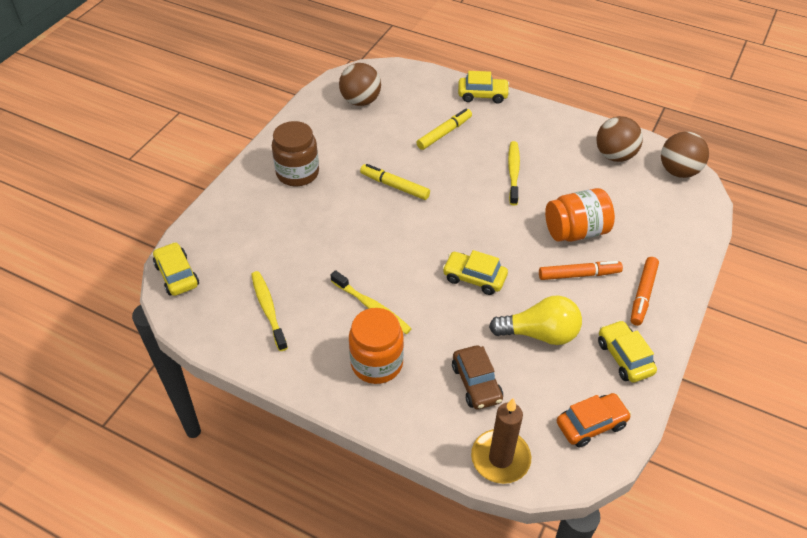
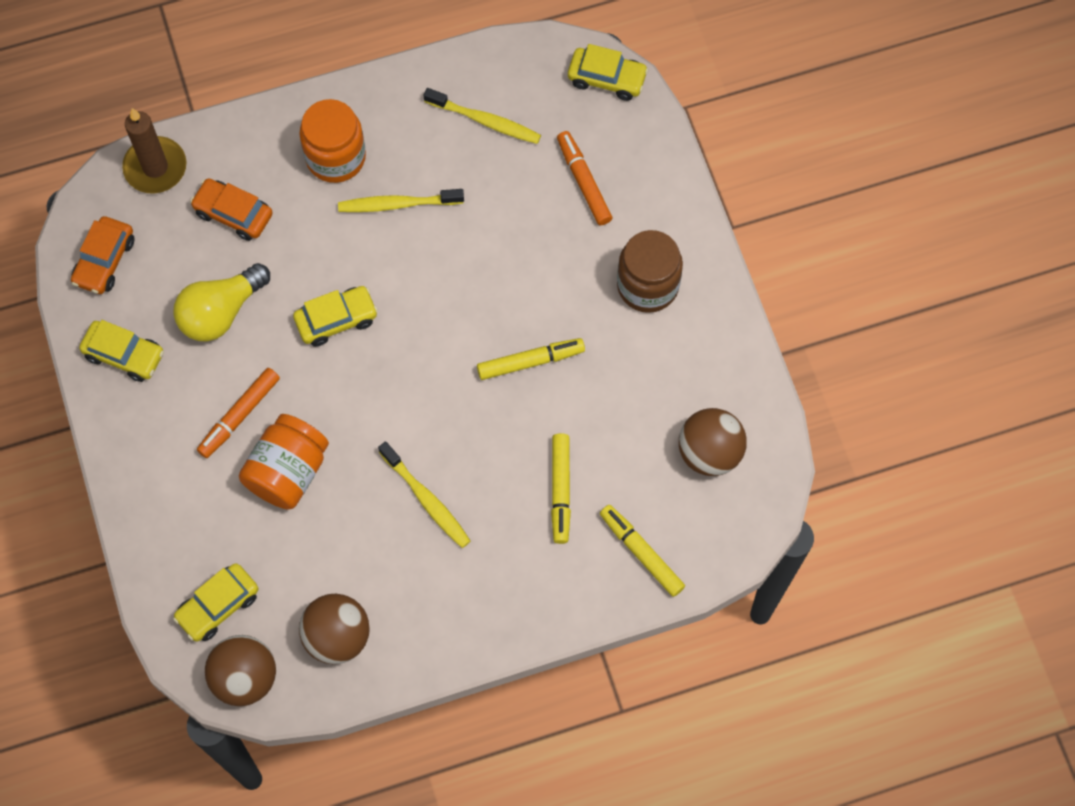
camera: 135 degrees right, 20 degrees up
(436, 92) = (641, 553): none -> yellow marker
(476, 383) = (233, 214): brown car -> orange car
(482, 95) = (582, 601): yellow car -> yellow car (218, 606)
(643, 294) = (158, 446): orange marker -> orange marker (583, 182)

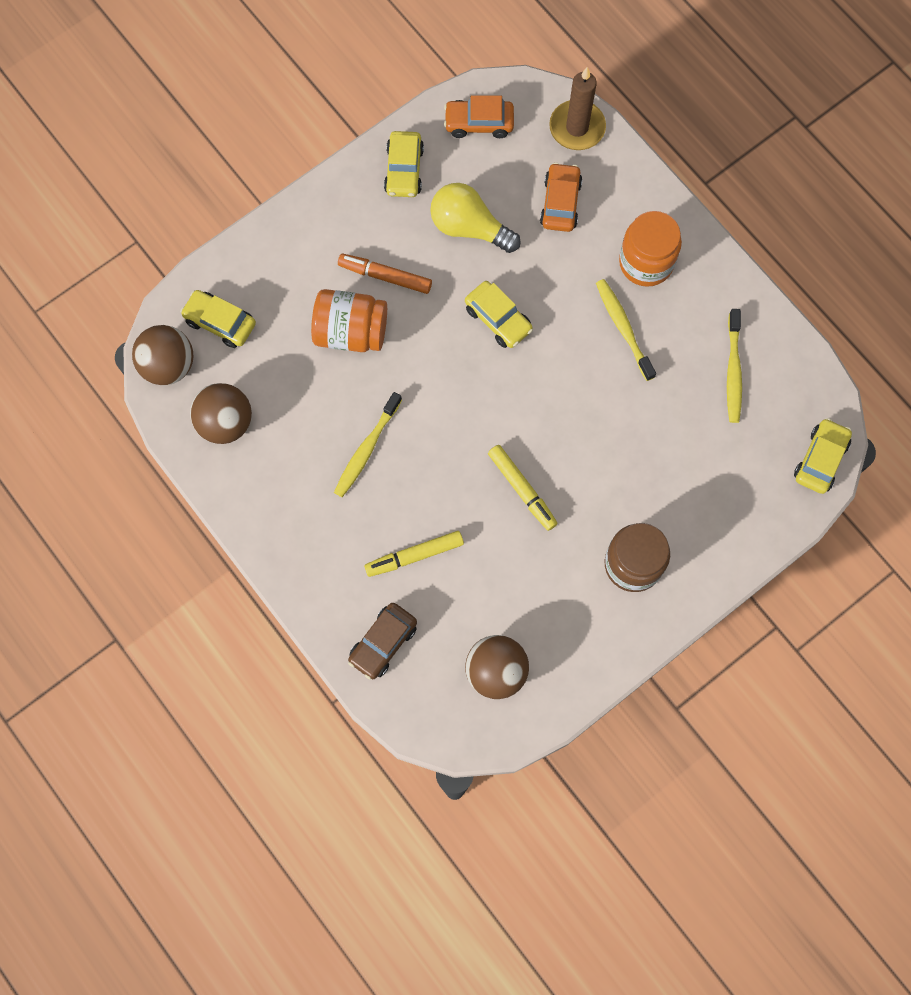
camera: 70 degrees right, 5 degrees up
(583, 182) = (710, 474): orange marker -> none
(607, 79) = (820, 459): yellow car -> yellow car turned 150 degrees counterclockwise
(641, 553) = (383, 643): yellow marker -> brown car

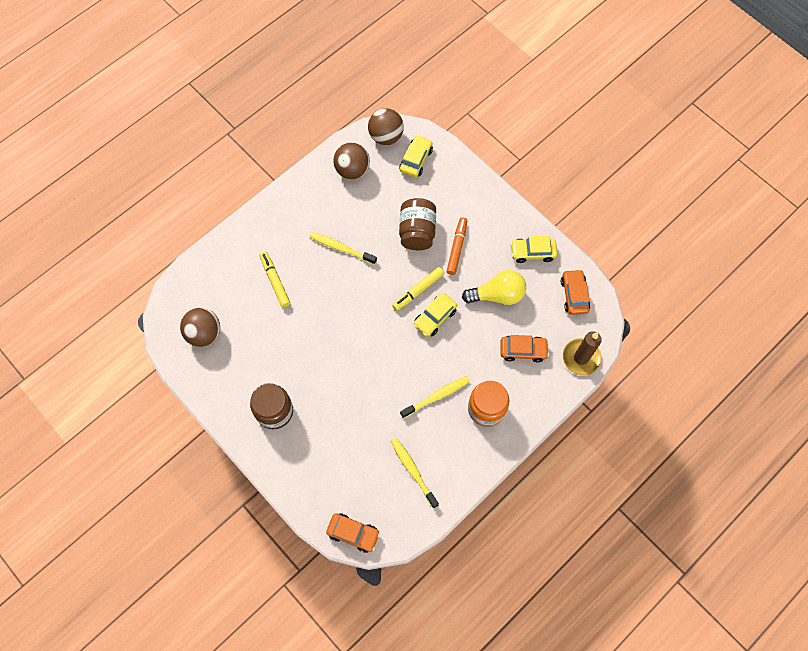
camera: 85 degrees right, 5 degrees down
(351, 332) = (417, 232): orange jar -> brown jar
(383, 643) = (221, 268): brown car -> none
(469, 227) = (497, 295): yellow light bulb -> yellow light bulb turned 60 degrees clockwise
(522, 489) = (321, 340): yellow marker -> yellow marker (418, 291)
(733, 371) = (413, 471): yellow toothbrush -> yellow toothbrush turned 60 degrees clockwise
(820, 459) = (353, 533): yellow car -> orange car

